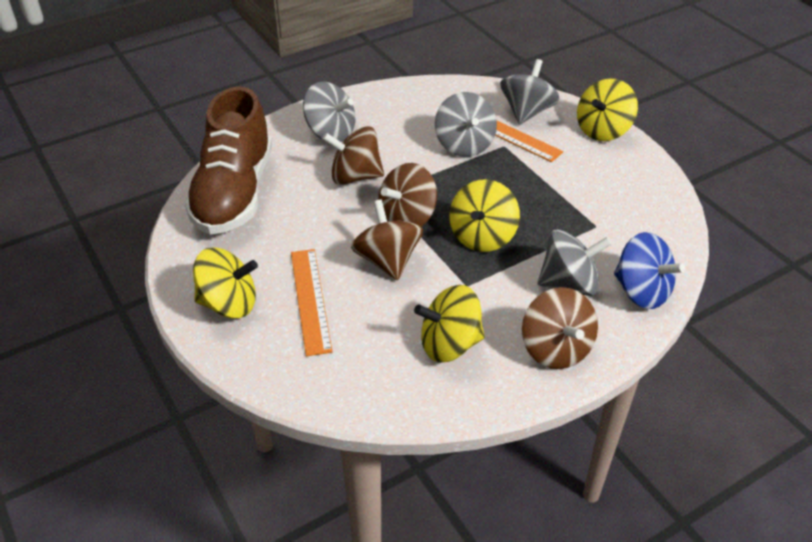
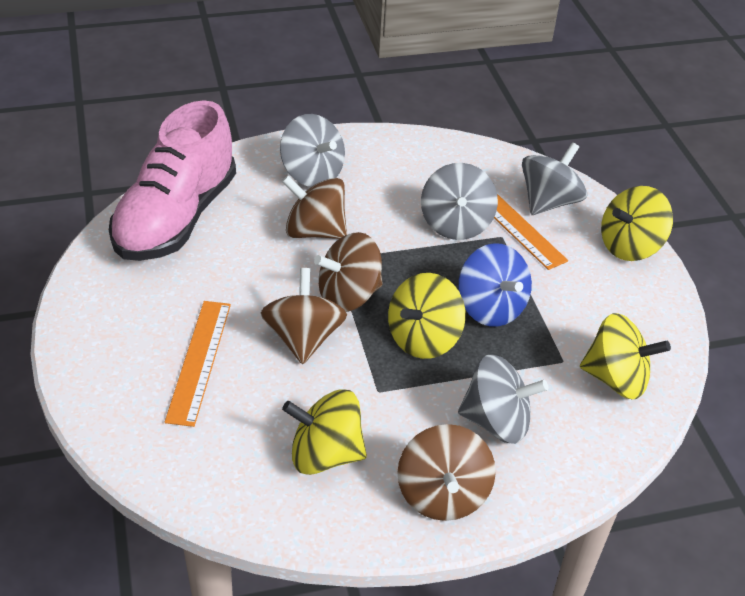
camera: 15 degrees right, 0 degrees up
(229, 304) = (112, 341): yellow spinning top -> yellow spinning top (616, 379)
(234, 193) = (176, 218): brown shoe -> pink shoe
(641, 291) = (578, 455): blue spinning top -> blue spinning top (490, 308)

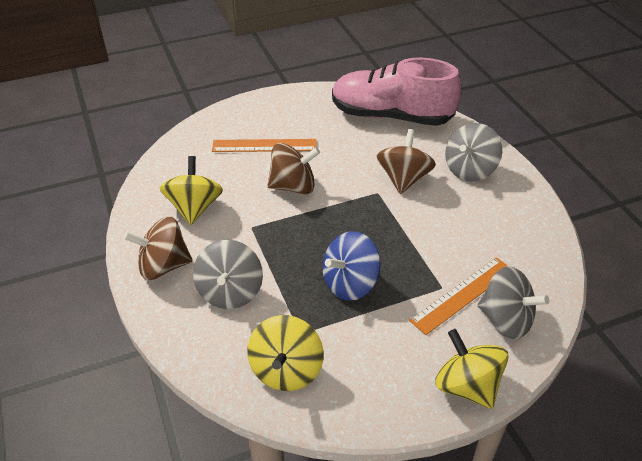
camera: 85 degrees right, 0 degrees up
(348, 295) = (341, 203): brown spinning top -> none
(423, 338) = (306, 246): yellow spinning top -> none
(456, 224) = (445, 256): grey spinning top -> none

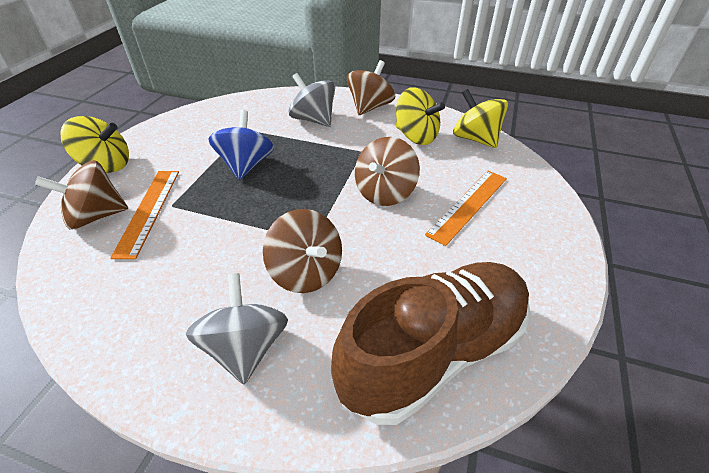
camera: 130 degrees right, 0 degrees up
(286, 370) = (231, 114): yellow spinning top -> yellow spinning top (475, 139)
(391, 116) = (433, 352): pink shoe -> brown shoe
(505, 320) = (96, 216): grey spinning top -> brown spinning top

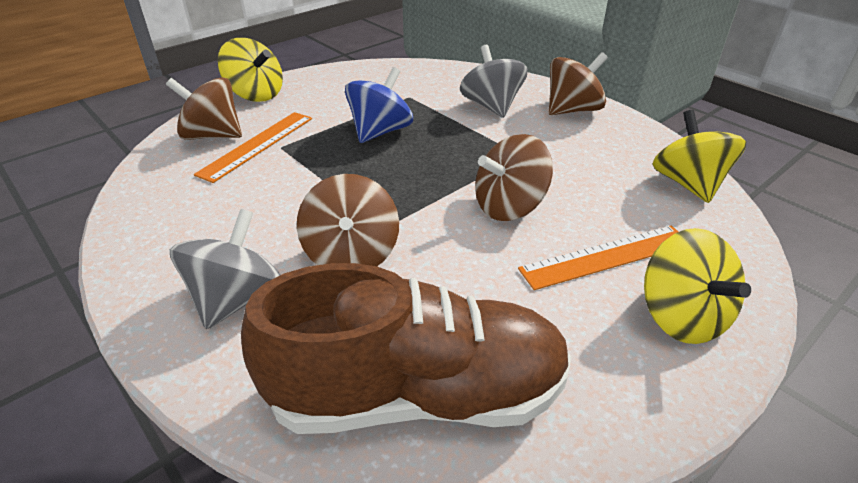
camera: 30 degrees right, 5 degrees down
(416, 136) = (604, 158): yellow spinning top -> yellow spinning top (681, 317)

